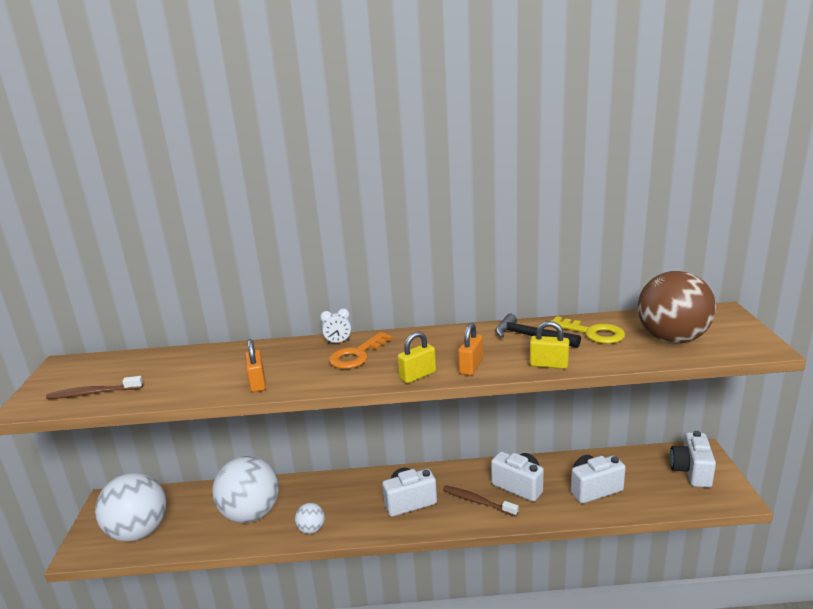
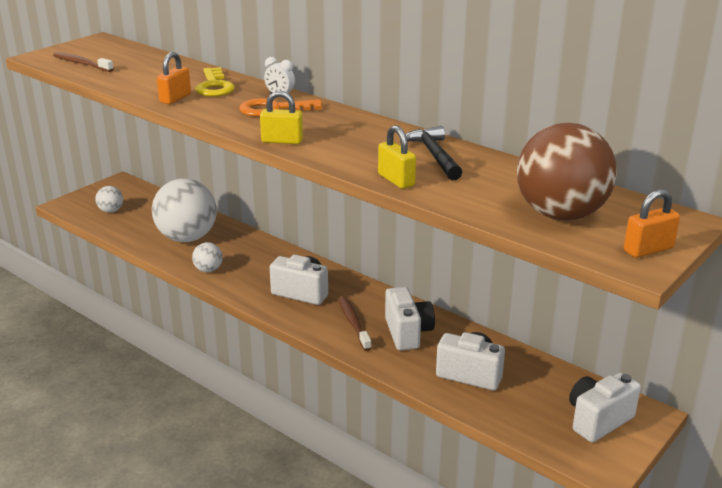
camera: 40 degrees right, 5 degrees up
(139, 531) = (111, 211): white ball -> white ball, size x0.45
(471, 367) = (333, 153): orange padlock -> orange padlock (648, 249)
(593, 333) = (496, 177): yellow key -> yellow key (214, 86)

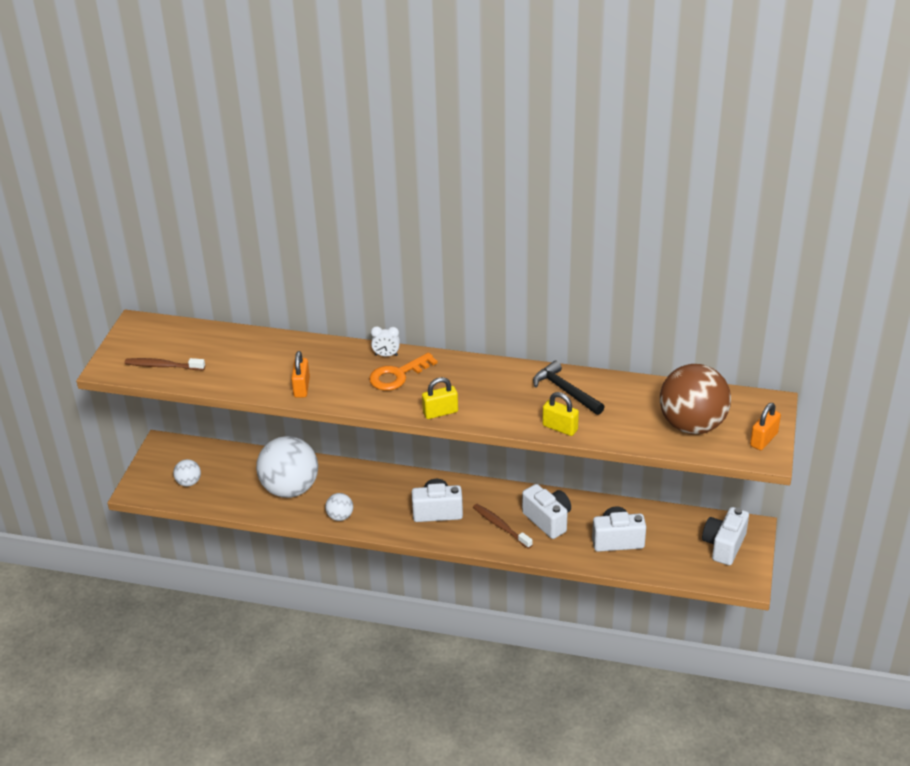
camera: 25 degrees left, 10 degrees up
(214, 86) = (319, 360): yellow key -> none

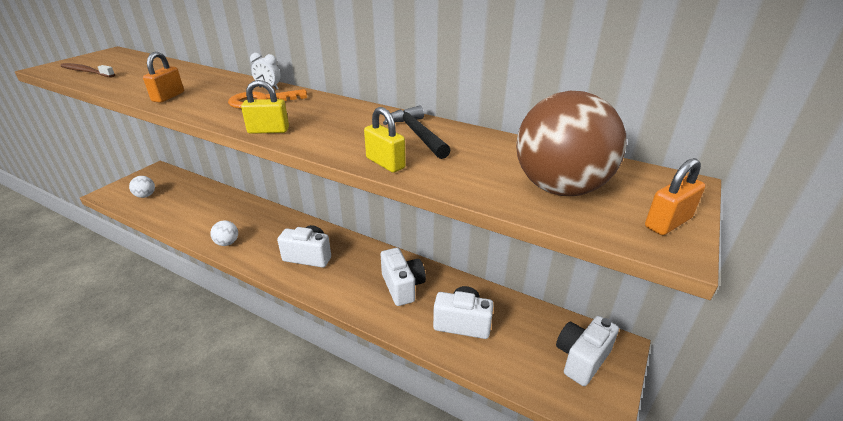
camera: 15 degrees right, 5 degrees down
(290, 489) = (210, 214): white ball -> none
(500, 526) = (355, 282): brown toothbrush -> none

